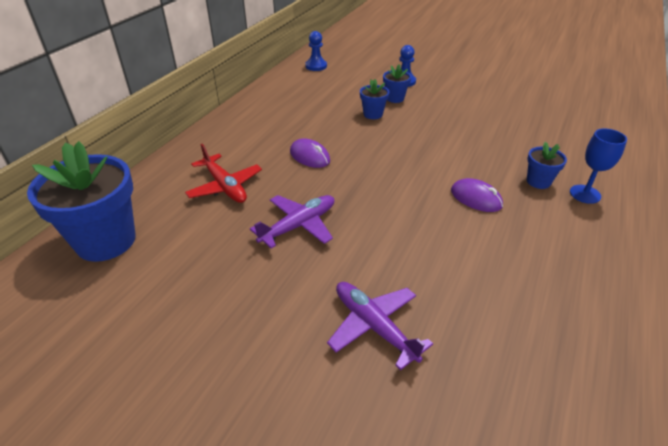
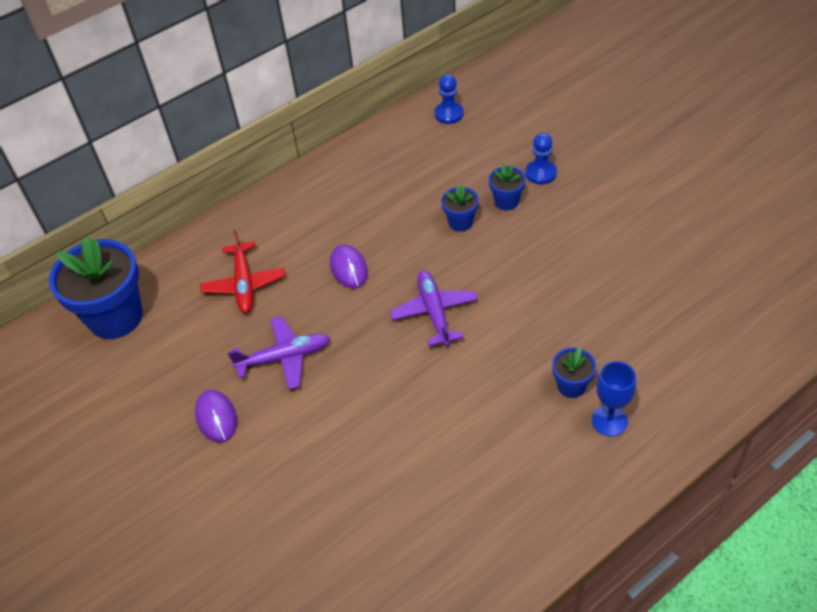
camera: 30 degrees right, 10 degrees up
(374, 326) = (282, 488): purple plane -> purple plane (434, 312)
(476, 198) = (482, 384): purple mouse -> purple mouse (216, 417)

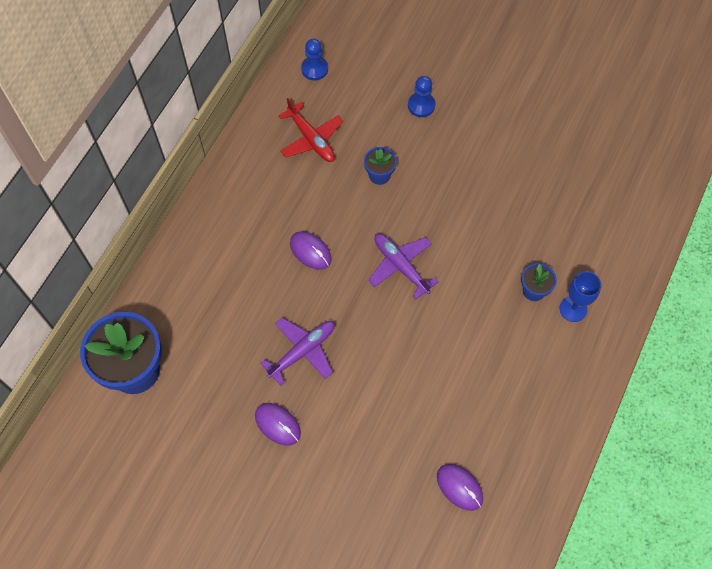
camera: 30 degrees left, 15 degrees up
(244, 284) = (229, 297): red plane -> red plane (311, 139)
(370, 561) = (459, 487): none -> purple mouse
(506, 201) = (407, 142): blue flower pot -> none

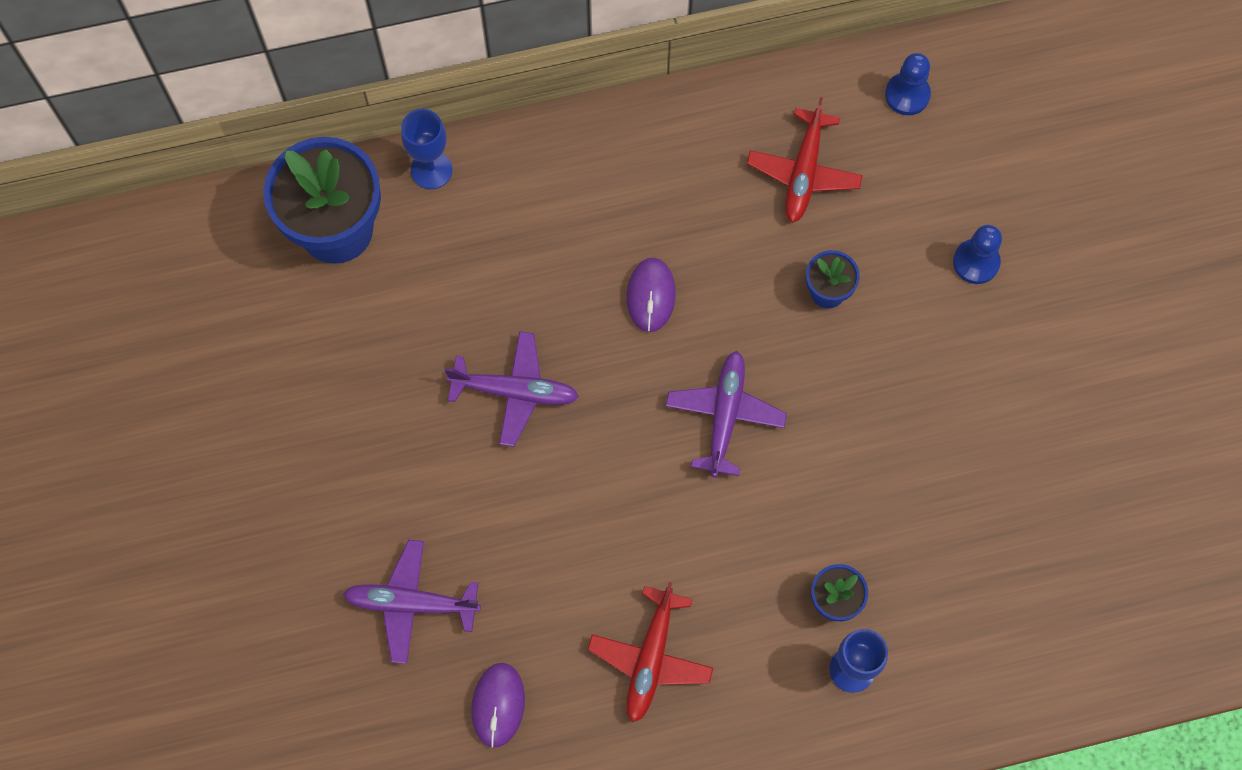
camera: 50 degrees right, 5 degrees up
(148, 299) = (431, 170): none -> blue goblet
(277, 424) = (403, 437): purple mouse -> none
(370, 489) = (411, 604): none -> purple plane
(494, 394) = (651, 658): none -> red plane

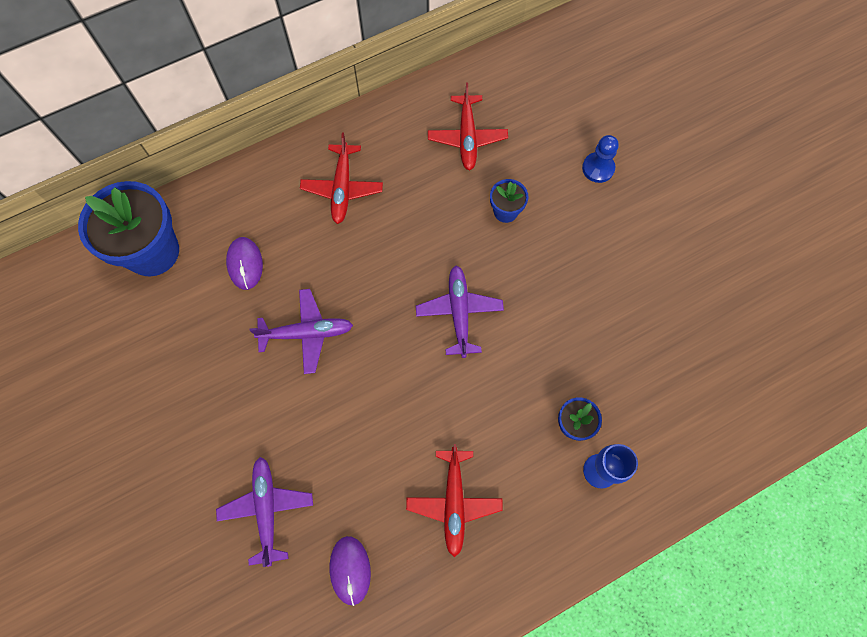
camera: 15 degrees left, 0 degrees up
(411, 604) = (267, 509): purple plane -> purple plane turned 90 degrees clockwise
(431, 170) = (212, 195): blue goblet -> none
(611, 203) = (342, 188): none -> red plane
(651, 296) = (386, 243): purple mouse -> purple mouse (245, 264)
(907, 95) = (520, 73): blue pawn -> none

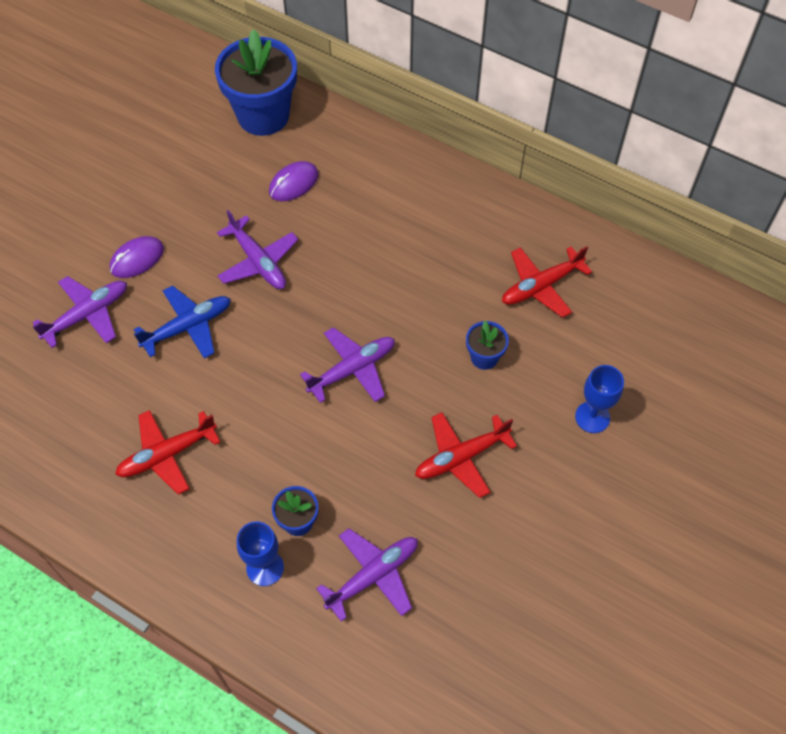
camera: 60 degrees right, 10 degrees down
(336, 425) = (187, 327): none -> blue plane
(342, 188) = (415, 215): red plane -> red plane (461, 457)
(350, 570) = (66, 403): purple mouse -> purple mouse (137, 259)
(598, 168) = (592, 417): blue pawn -> blue goblet
(647, 391) = (373, 575): none -> purple plane

